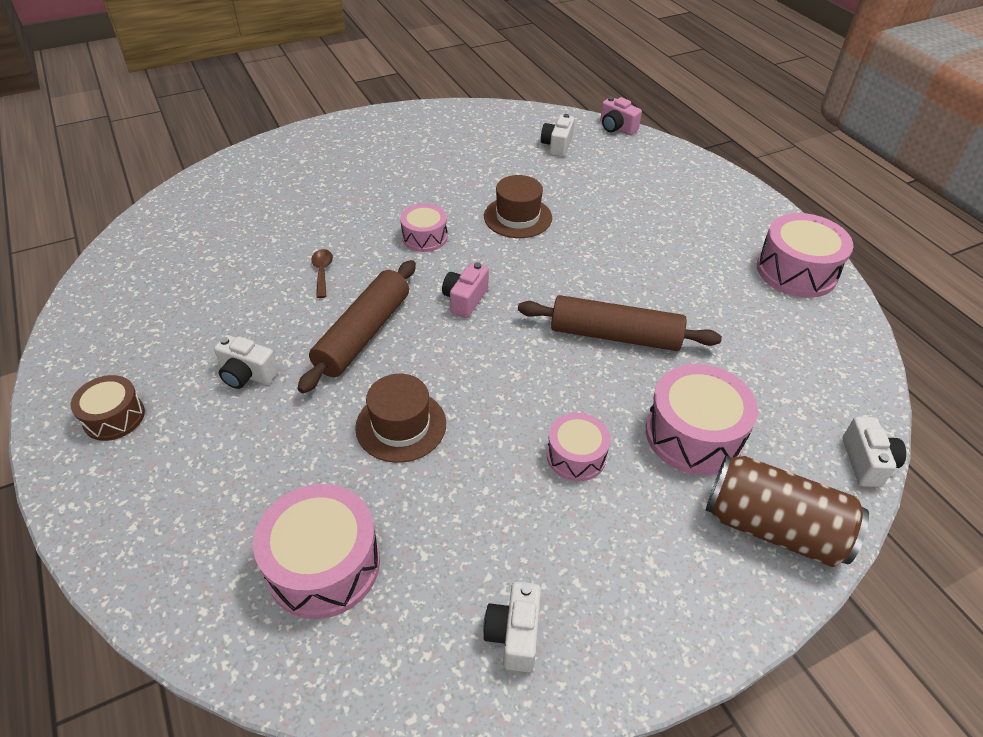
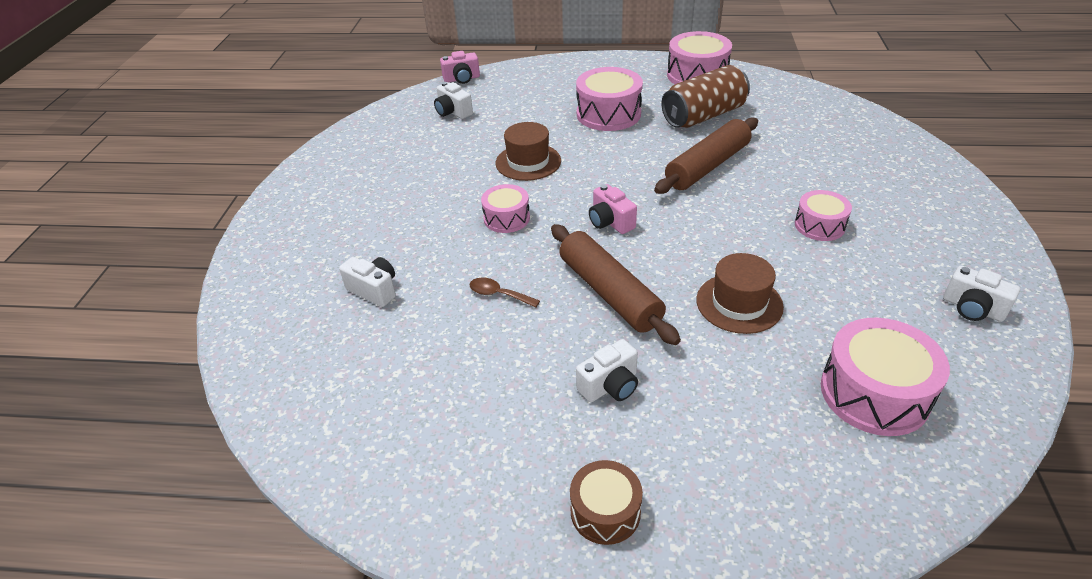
camera: 55 degrees left, 5 degrees down
(693, 434) = (825, 170): pink drum -> pink drum (608, 114)
(773, 527) = (918, 171): brown can -> brown can (703, 116)
(866, 462) = (880, 120): white camera -> white camera (374, 290)

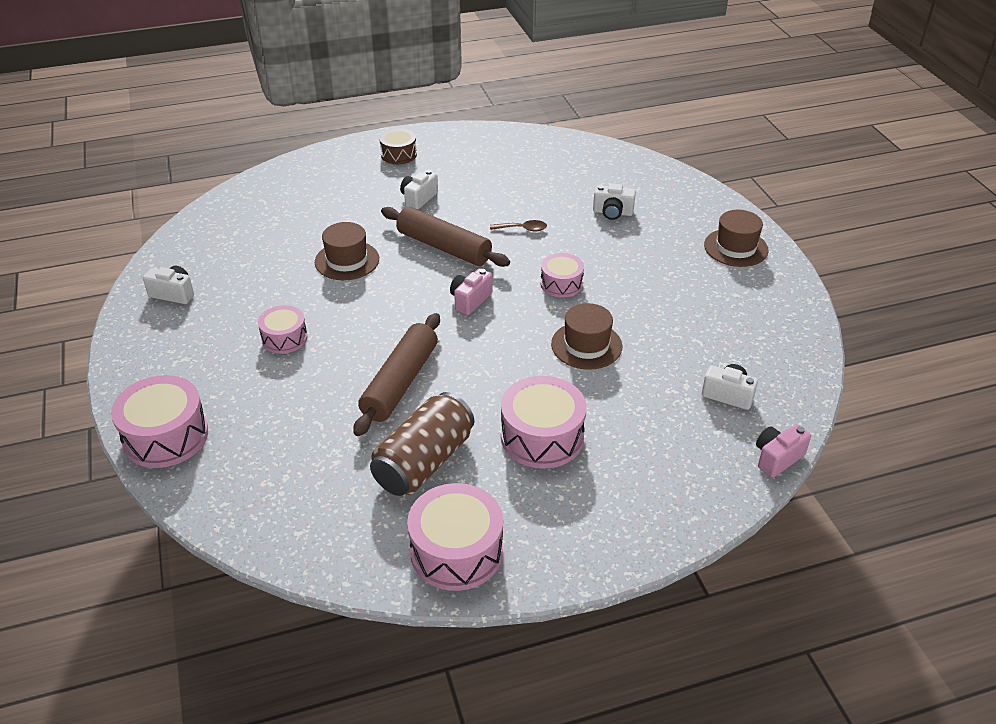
camera: 155 degrees right, 0 degrees up
(300, 215) = (736, 247): none -> brown hat
(610, 222) = (470, 300): pink camera -> pink camera turned 90 degrees counterclockwise
(874, 393) = (256, 229): pink drum -> pink drum (166, 436)

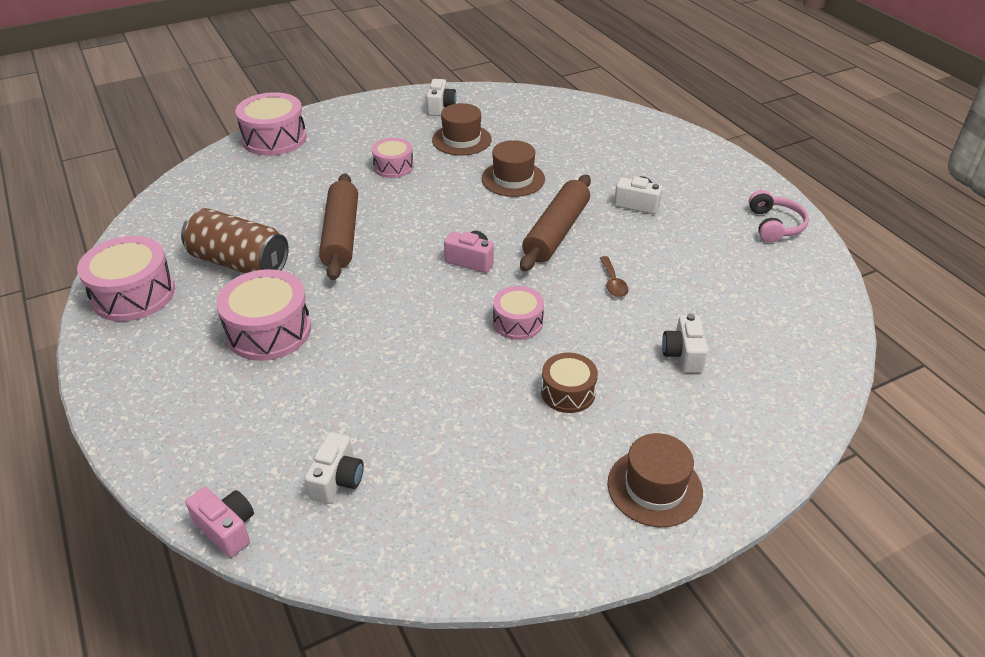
camera: 80 degrees right, 0 degrees up
(398, 154) = (715, 180): brown drum -> brown drum (568, 392)
(400, 382) = (341, 235): brown rolling pin -> brown rolling pin turned 75 degrees clockwise
(472, 142) = (775, 225): none -> pink headphones
(586, 345) = (412, 351): brown hat -> brown hat (461, 140)

